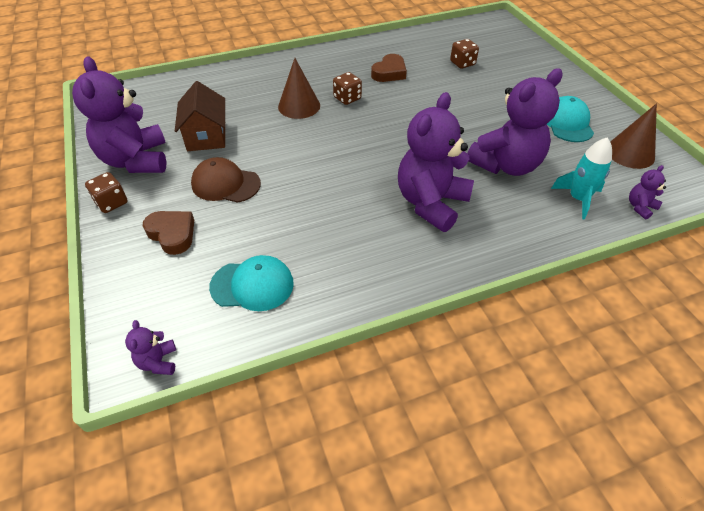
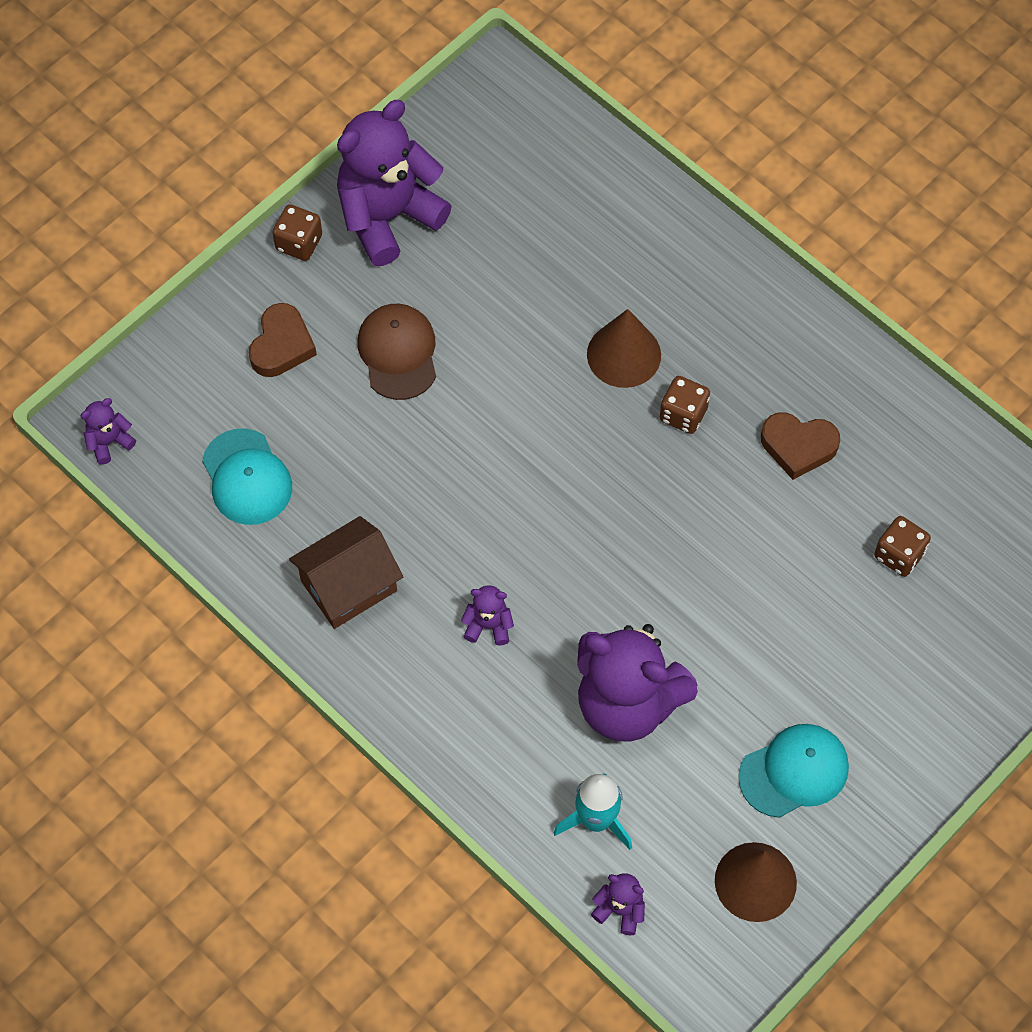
camera: 65 degrees right, 15 degrees up
(206, 136) = (483, 270): brown house -> brown house (348, 585)
(431, 203) = (488, 625): purple teddy bear -> purple teddy bear, size x0.42

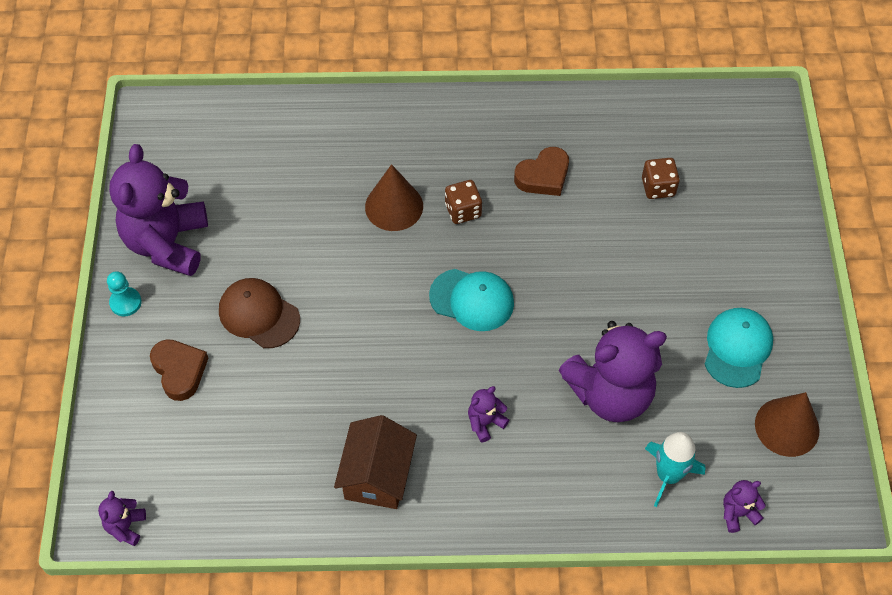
camera: 45 degrees left, 5 degrees down
(247, 477) = (242, 468): turquoise cap -> turquoise cap (472, 300)
(299, 243) = (125, 302): brown dice -> turquoise pawn

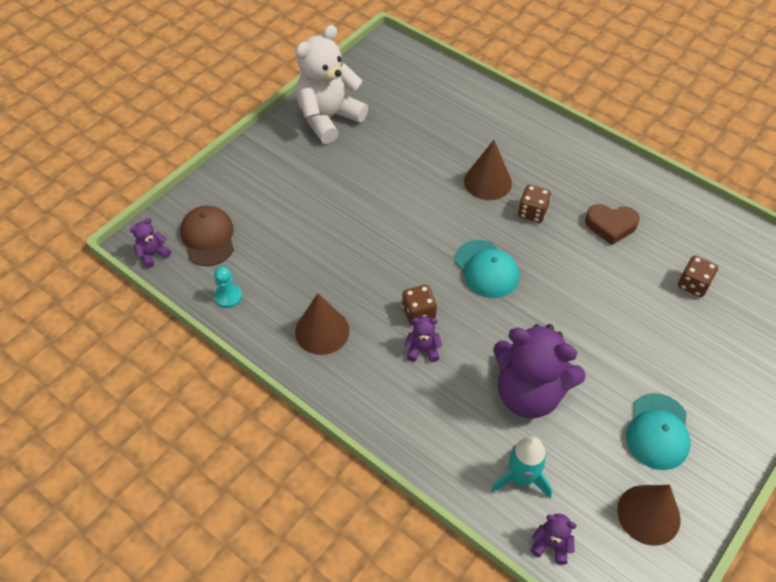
camera: 40 degrees right, 5 degrees down
(125, 302) = (274, 135): turquoise pawn -> turquoise pawn (228, 296)
(167, 243) = (328, 118): purple teddy bear -> white teddy bear
(179, 371) = (266, 191): brown heart -> none
(259, 314) = (342, 190): brown cap -> brown cap (208, 237)
(377, 475) = (322, 331): brown house -> brown cone
(449, 389) = (418, 313): none -> brown dice
(737, 348) = (658, 431): turquoise cap -> turquoise cap turned 135 degrees clockwise

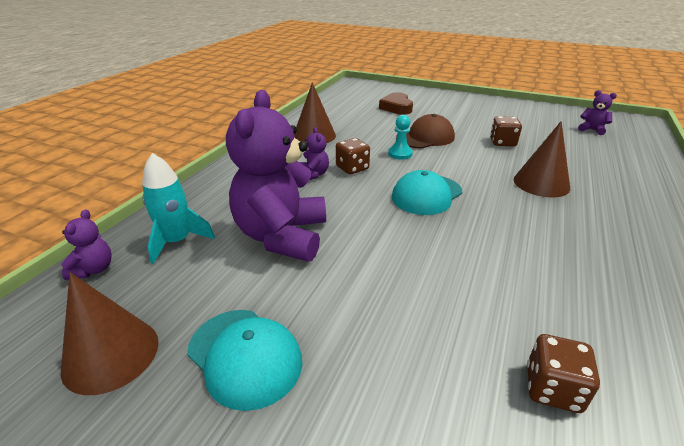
camera: 75 degrees right, 20 degrees down
(153, 254) = (348, 86): purple teddy bear -> purple teddy bear (592, 130)
(208, 237) = (372, 96): brown cap -> brown cap (425, 137)
(228, 296) = (328, 107): turquoise pawn -> turquoise pawn (400, 154)
(328, 118) = (520, 112): white teddy bear -> none
(532, 212) = (530, 214): brown dice -> brown dice (502, 142)
(610, 226) = (578, 278): brown heart -> brown heart (396, 107)
(658, 431) = (244, 356): turquoise cap -> turquoise cap turned 135 degrees counterclockwise

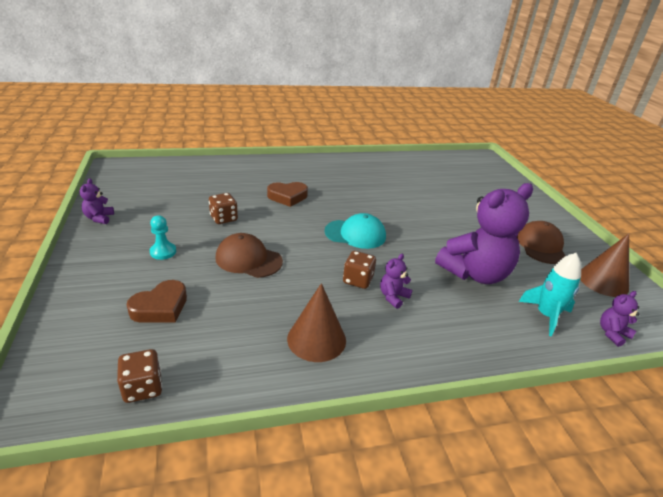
camera: 130 degrees left, 0 degrees up
(244, 356) = (541, 246): turquoise cap -> brown cap
(400, 154) = (301, 263): turquoise pawn -> turquoise pawn (163, 252)
(541, 183) = (287, 197): brown cone -> brown heart
(552, 388) = (446, 184): brown dice -> brown dice (143, 387)
(592, 130) = (155, 183): purple teddy bear -> purple teddy bear (99, 218)

